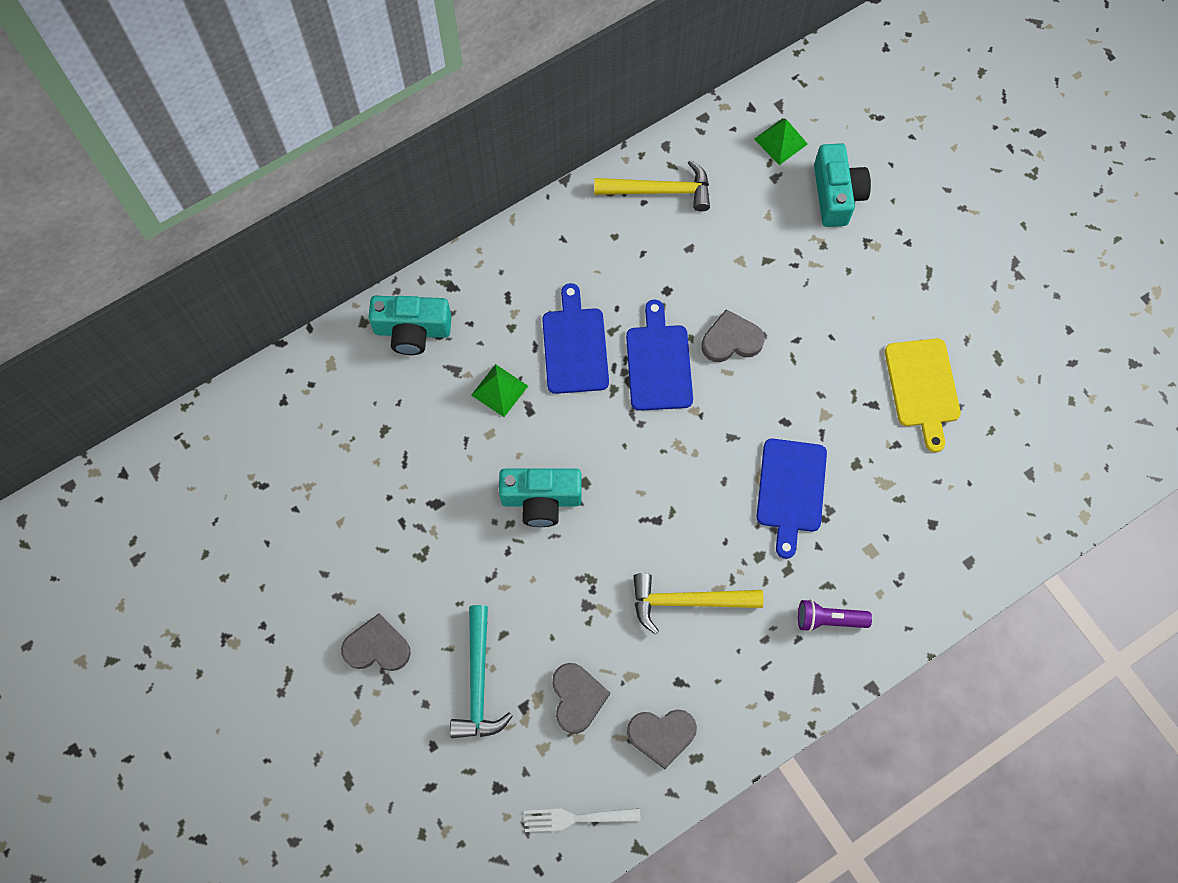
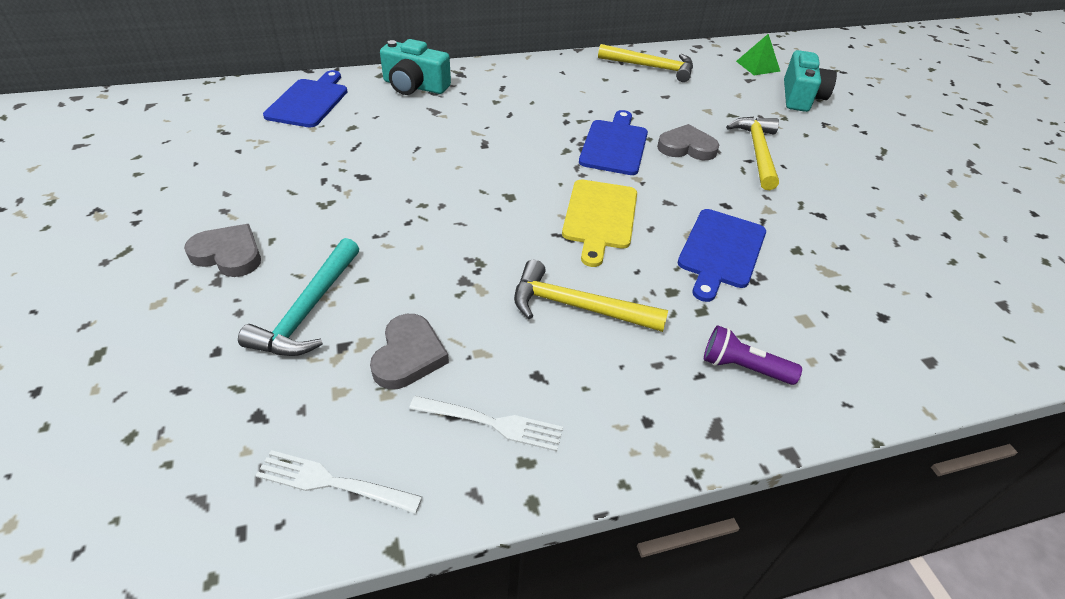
camera: 15 degrees right, 25 degrees down
(499, 390) = (465, 129): green pyramid -> none
(541, 500) = (462, 197): turquoise camera -> none
(575, 346) = (544, 121): blue cutting board -> blue cutting board (309, 101)
(661, 735) = (491, 423): grey heart -> white fork
(802, 322) = (757, 152): none -> yellow hammer
(922, 387) = (875, 215): yellow cutting board -> yellow cutting board (600, 217)

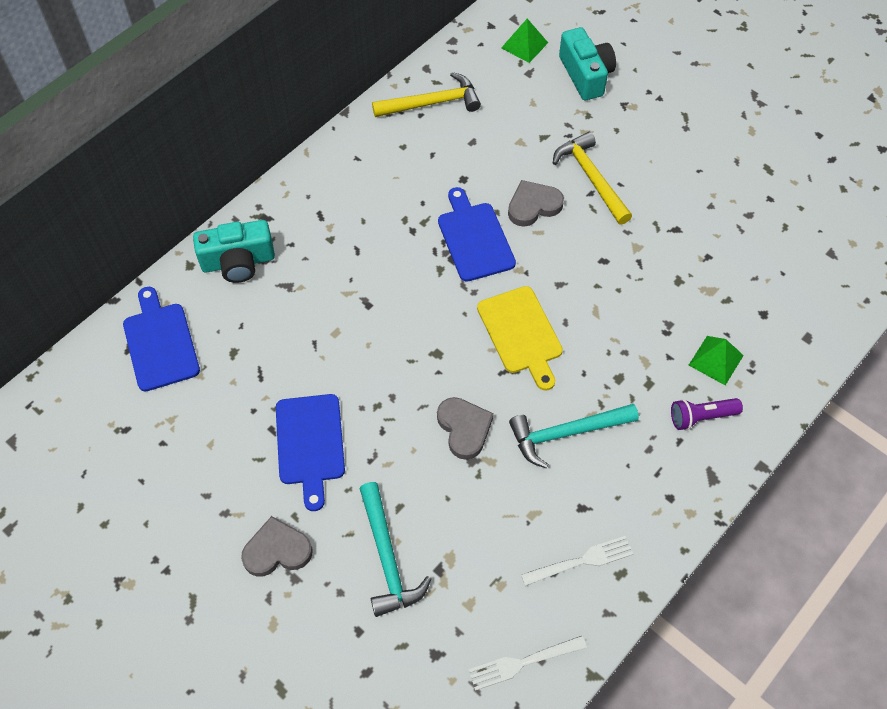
camera: 30 degrees left, 15 degrees up
(408, 355) = (489, 547): grey heart -> grey heart (464, 428)
(577, 306) = (566, 433): yellow hammer -> turquoise hammer
(721, 251) = (628, 315): blue cutting board -> blue cutting board (310, 444)
(796, 328) = (716, 360): none -> green pyramid

